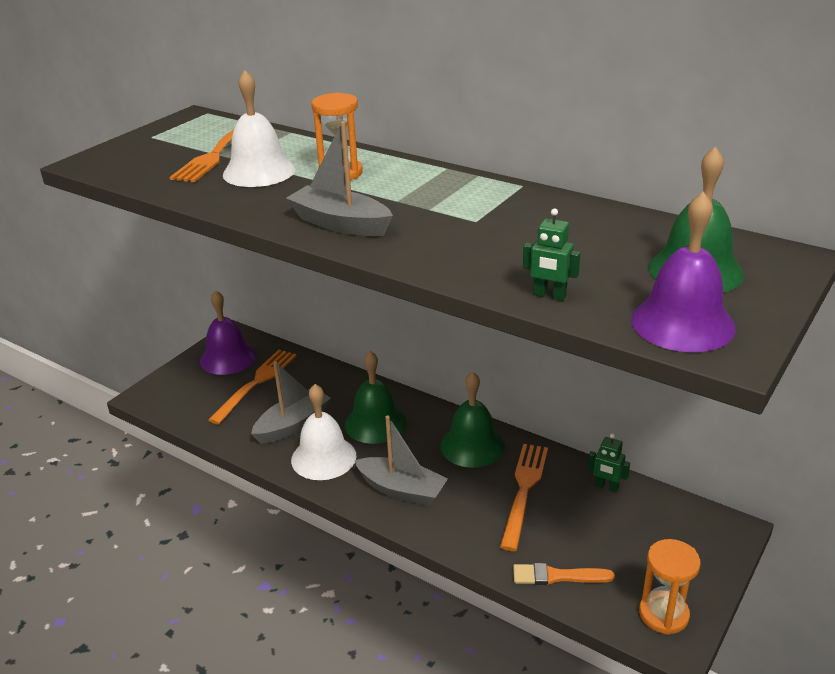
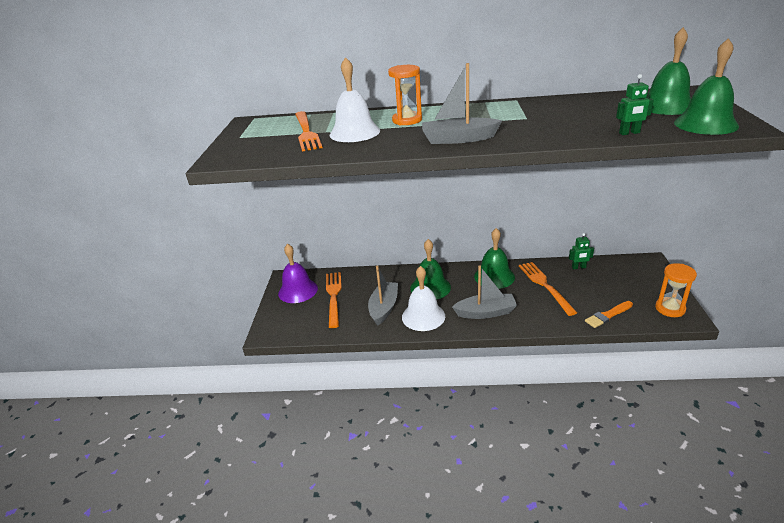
camera: 30 degrees left, 0 degrees up
(682, 323) = (705, 124): purple bell -> green bell

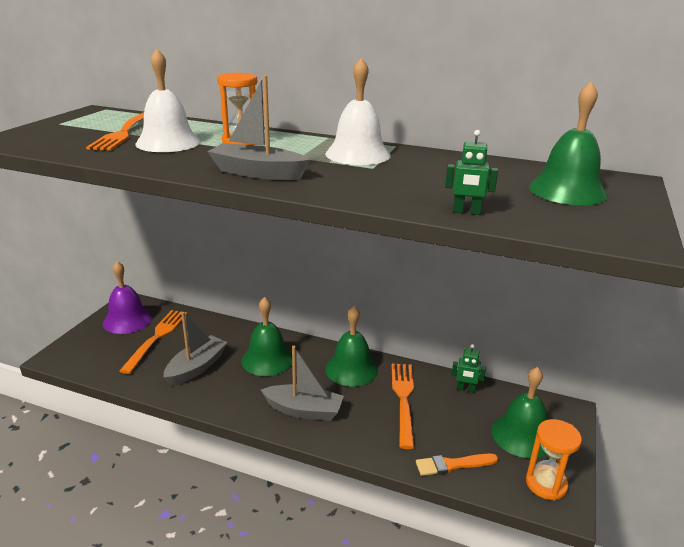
camera: 15 degrees right, 5 degrees down
(423, 316) = (230, 391): white bell -> white bell (357, 154)
(705, 124) = (586, 224): green bell -> green bell (522, 435)

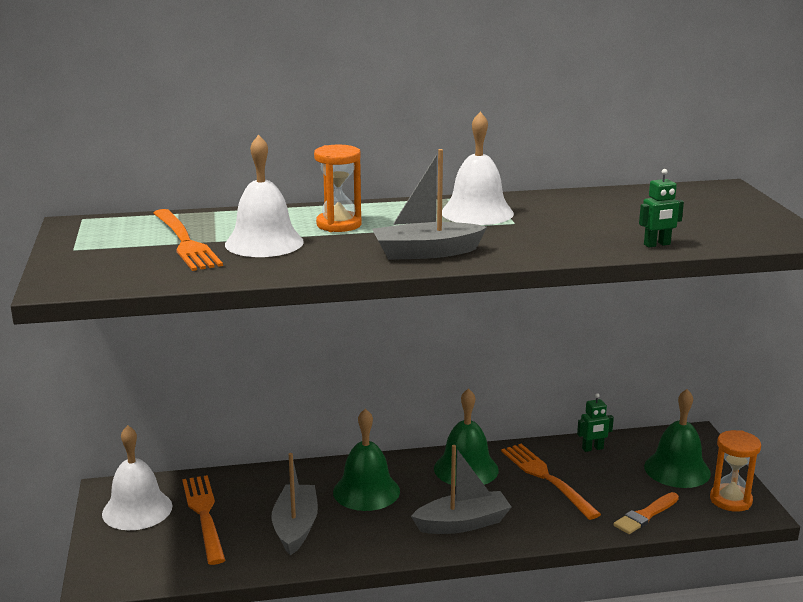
camera: 30 degrees left, 5 degrees down
(127, 320) = (137, 509): purple bell -> white bell
(567, 191) = (697, 208): green bell -> none

